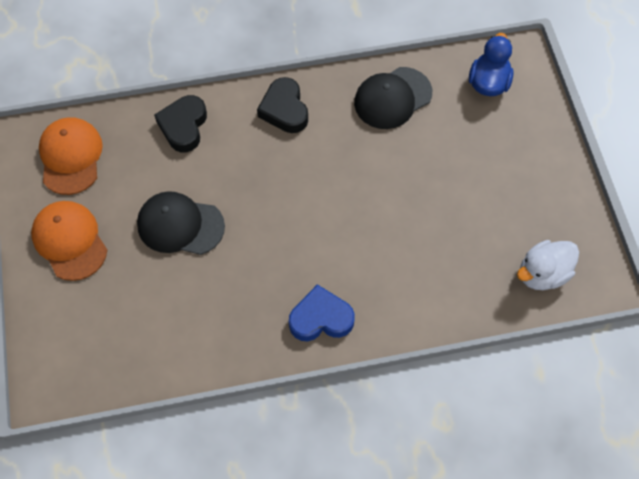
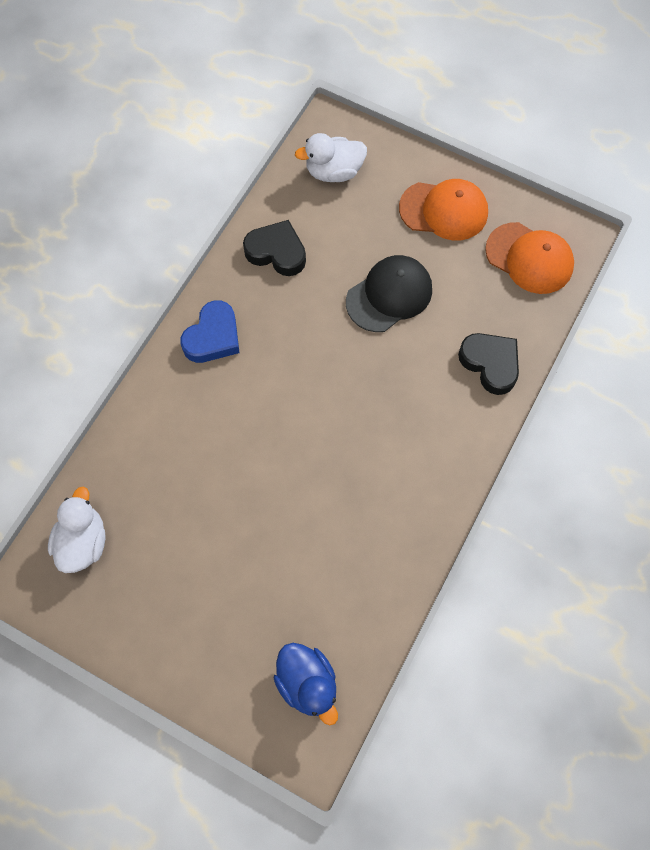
camera: 130 degrees right, 5 degrees up
(93, 350) = (334, 172): none -> white duck
(284, 109) = (438, 461): black heart -> black heart (276, 252)
(392, 98) = (369, 570): black cap -> none

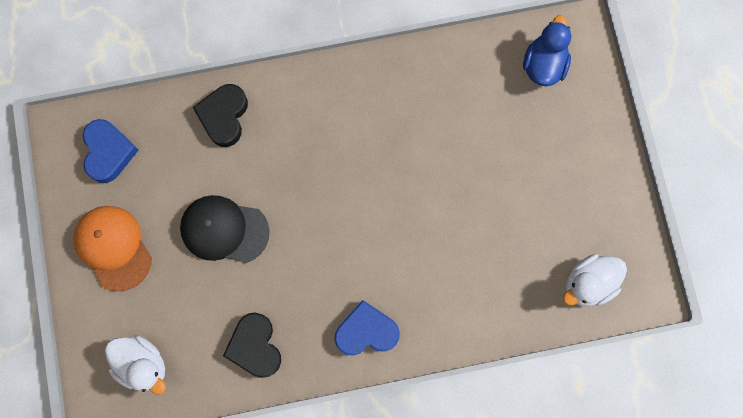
camera: 130 degrees left, 10 degrees up
(529, 258) = (109, 152): orange cap -> blue heart

